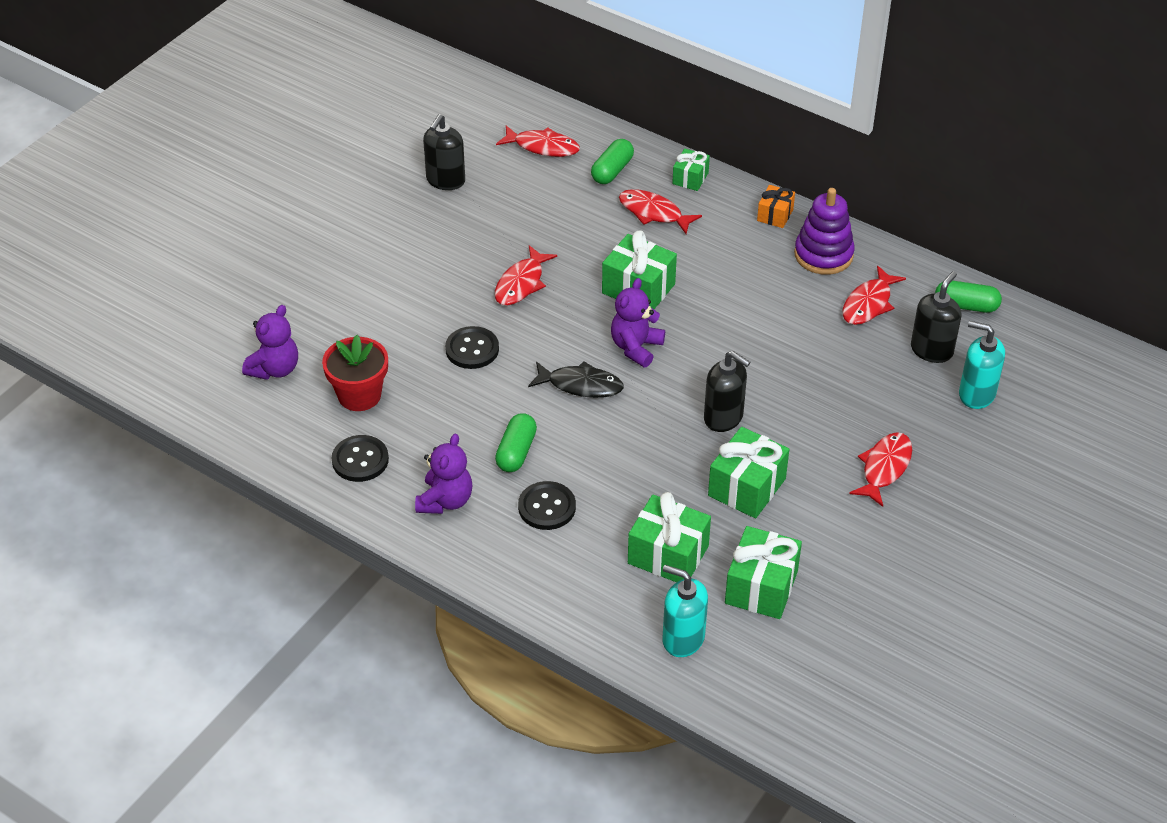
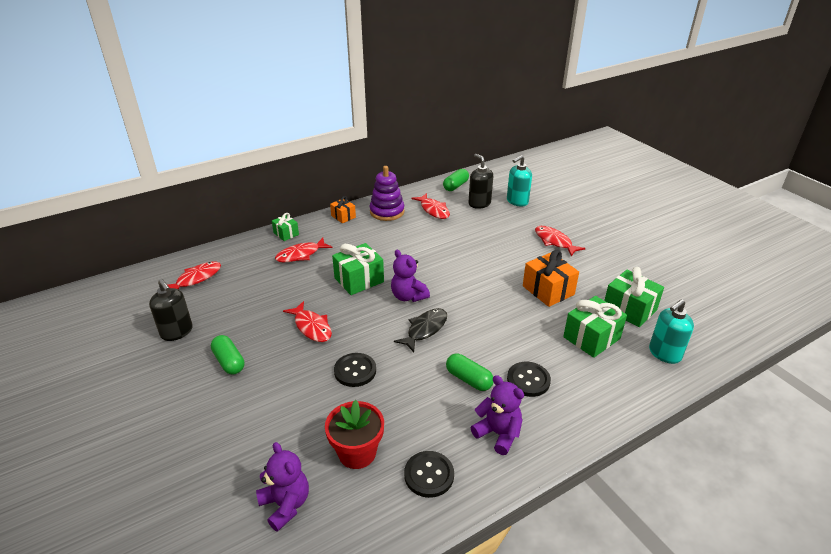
camera: 65 degrees left, 10 degrees down
(612, 171) = (249, 258): green capsule -> green capsule (229, 362)
(723, 418) = (488, 281): black soap dispenser -> none
(746, 487) = (548, 290): green gift -> orange gift

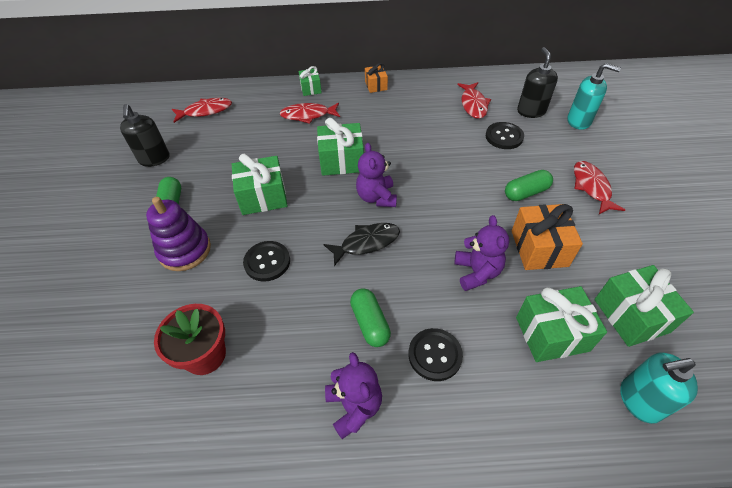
camera: 30 degrees right, 15 degrees up
(286, 504) = (109, 378): purple teddy bear -> purple teddy bear (477, 272)
(311, 327) = (263, 197): red fish -> green gift
(387, 212) = (422, 92): purple stacking toy -> purple stacking toy (185, 250)
(429, 475) = (250, 418): black button -> black button (504, 137)
(455, 186) = (518, 82): green capsule -> green capsule (526, 192)
(517, 201) = (579, 121): turquoise soap dispenser -> turquoise soap dispenser turned 150 degrees counterclockwise

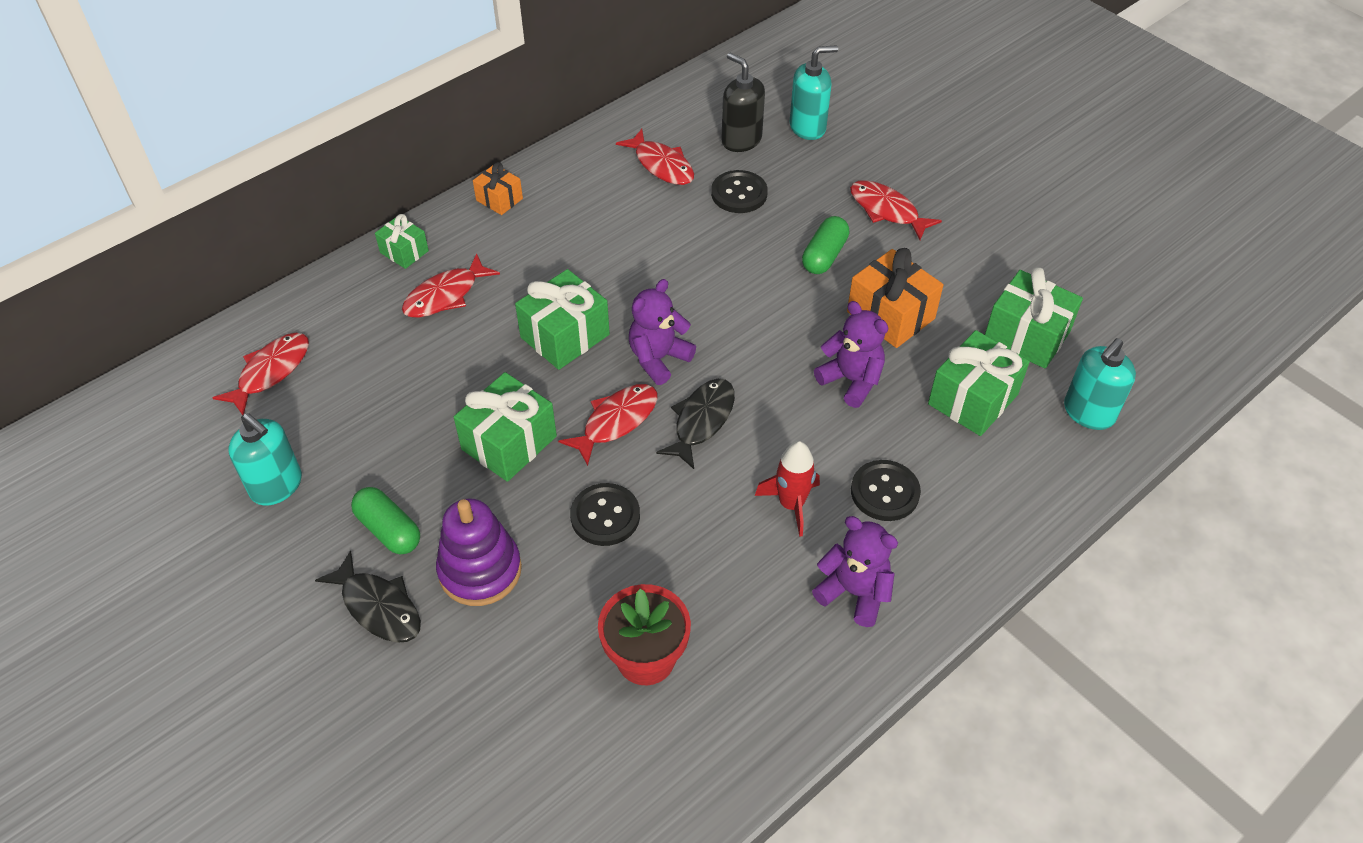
camera: 40 degrees left, 0 degrees up
(128, 238) = (378, 606): none -> black fish
(154, 159) = (277, 486): black soap dispenser -> turquoise soap dispenser
(323, 217) = (616, 421): none -> red fish
(370, 323) = (791, 504): green capsule -> red rocket
(376, 197) = (658, 359): purple teddy bear -> purple teddy bear turned 90 degrees clockwise

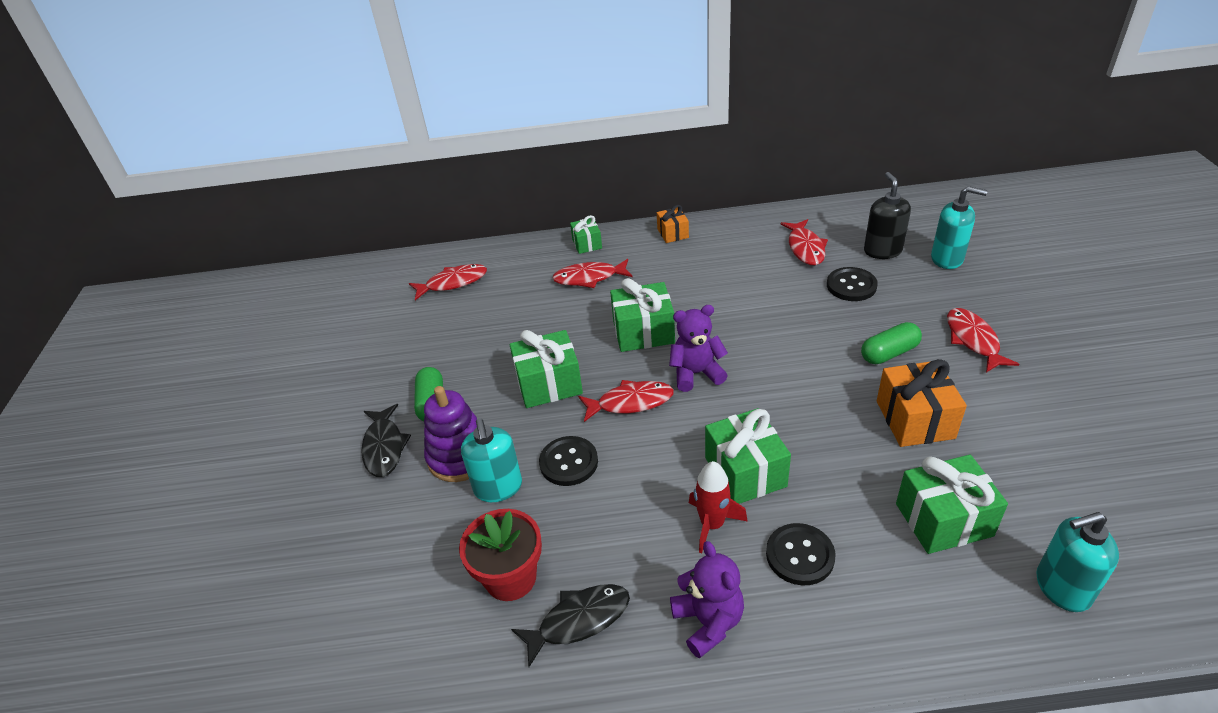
camera: 40 degrees right, 10 degrees down
(277, 486) = (397, 348): turquoise soap dispenser -> turquoise soap dispenser (498, 488)
(701, 421) = (692, 430): black fish -> black fish (579, 620)
(851, 380) = (839, 454): purple teddy bear -> none
(1026, 336) = (1041, 491): green gift -> green gift (745, 472)

